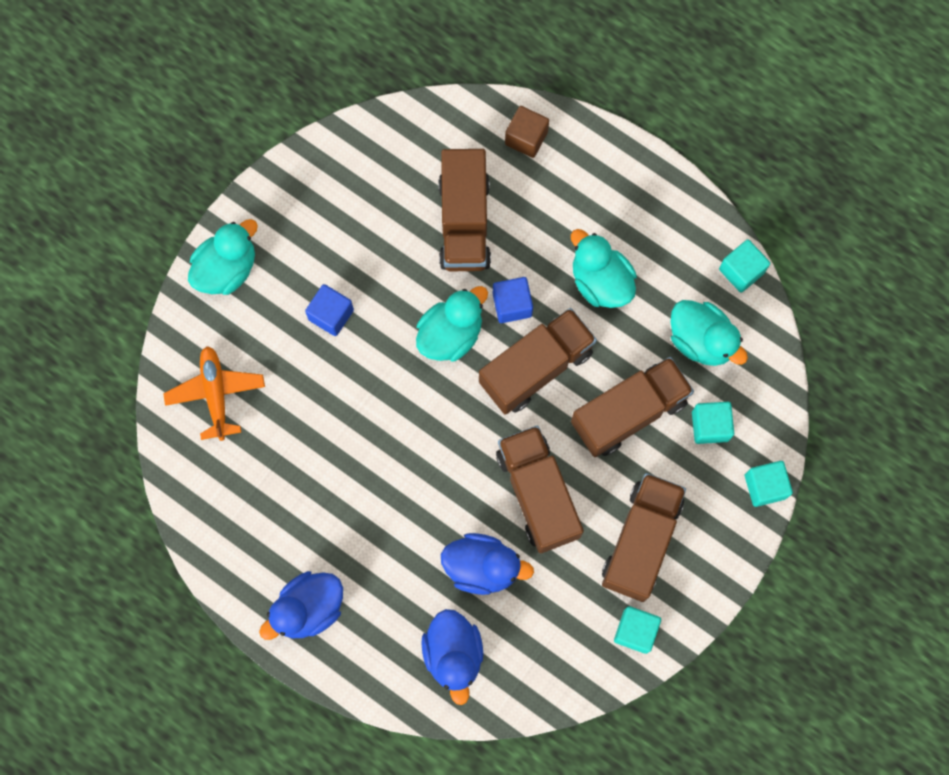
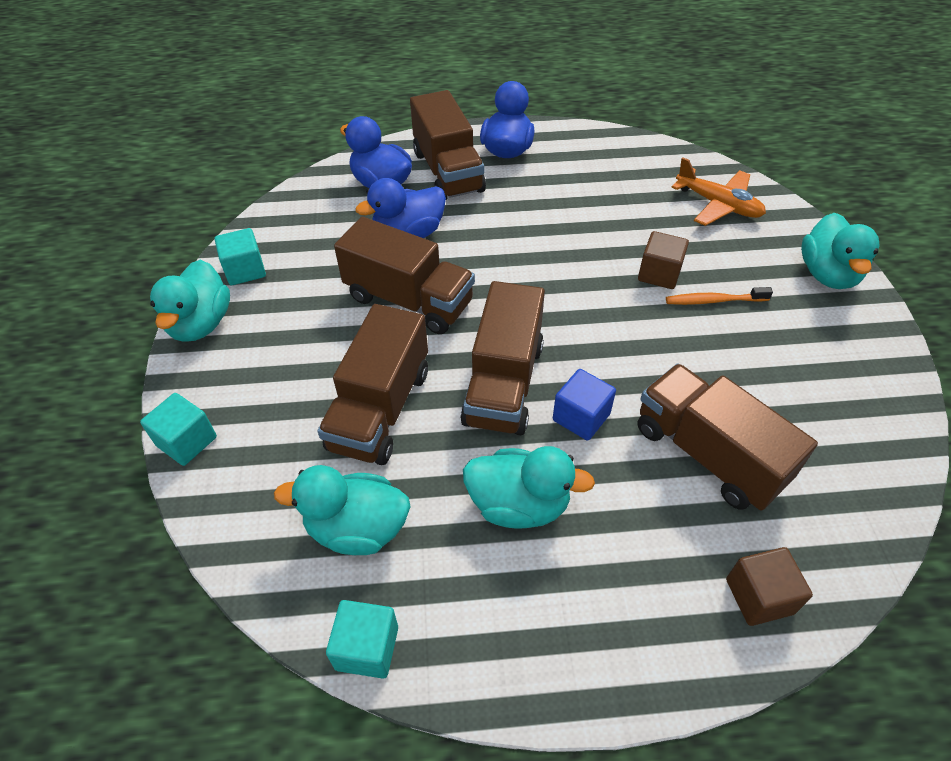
camera: 140 degrees right, 25 degrees down
(331, 315) = (714, 301): blue cube -> orange toothbrush
(340, 368) = (659, 274): none -> brown cube
(450, 334) = (606, 355): turquoise duck -> turquoise duck (201, 324)
(641, 541) = (287, 325): brown truck -> brown truck (448, 171)
(710, 426) = (285, 454): turquoise cube -> none

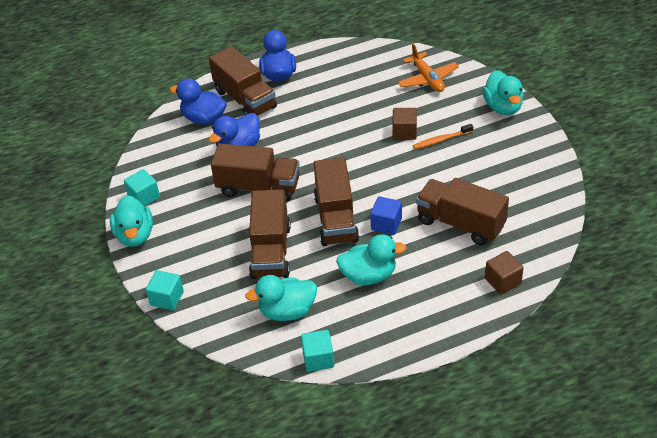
camera: 15 degrees left, 5 degrees down
(718, 205) = (427, 79): orange plane -> orange plane turned 45 degrees clockwise

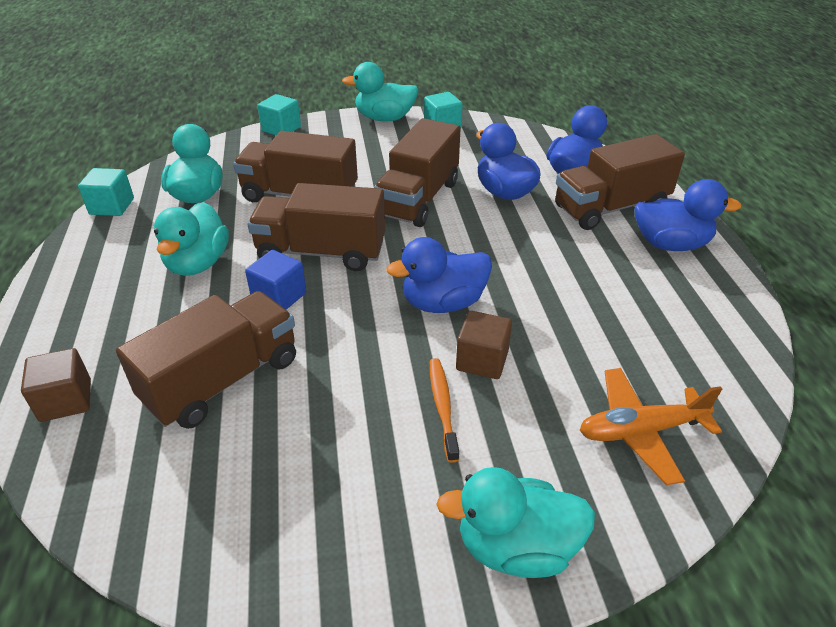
camera: 100 degrees right, 5 degrees down
(365, 154) = (443, 303): none -> blue duck

